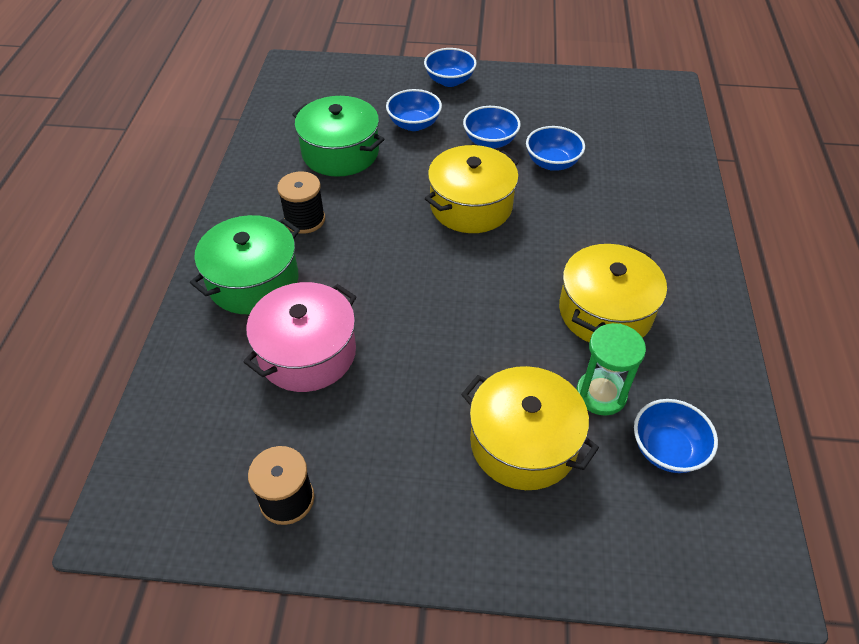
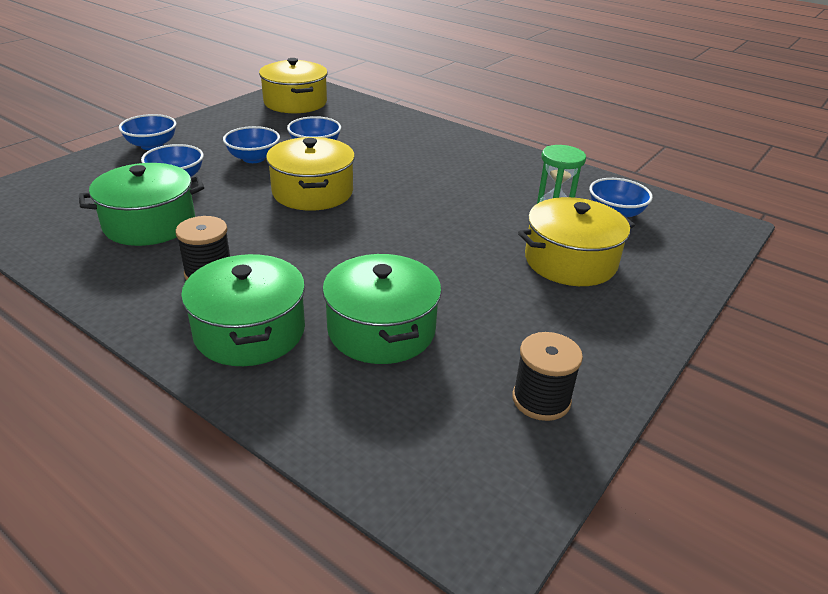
camera: 60 degrees left, 15 degrees down
(307, 353) = (381, 330): pink pot -> green pot
(605, 311) = (482, 186): yellow pot -> yellow pot (295, 102)

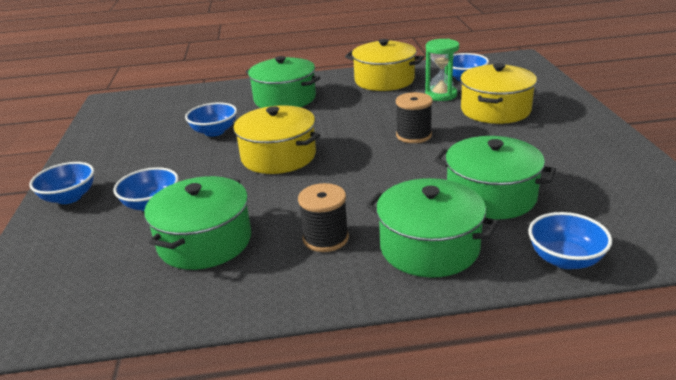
camera: 40 degrees left, 5 degrees down
(253, 158) = (184, 161): blue bowl -> blue bowl (565, 259)
(295, 102) = (129, 114): yellow pot -> yellow pot (384, 80)
(417, 147) = (285, 99): none -> green pot
(541, 399) = (619, 174): black spool -> black spool (413, 135)

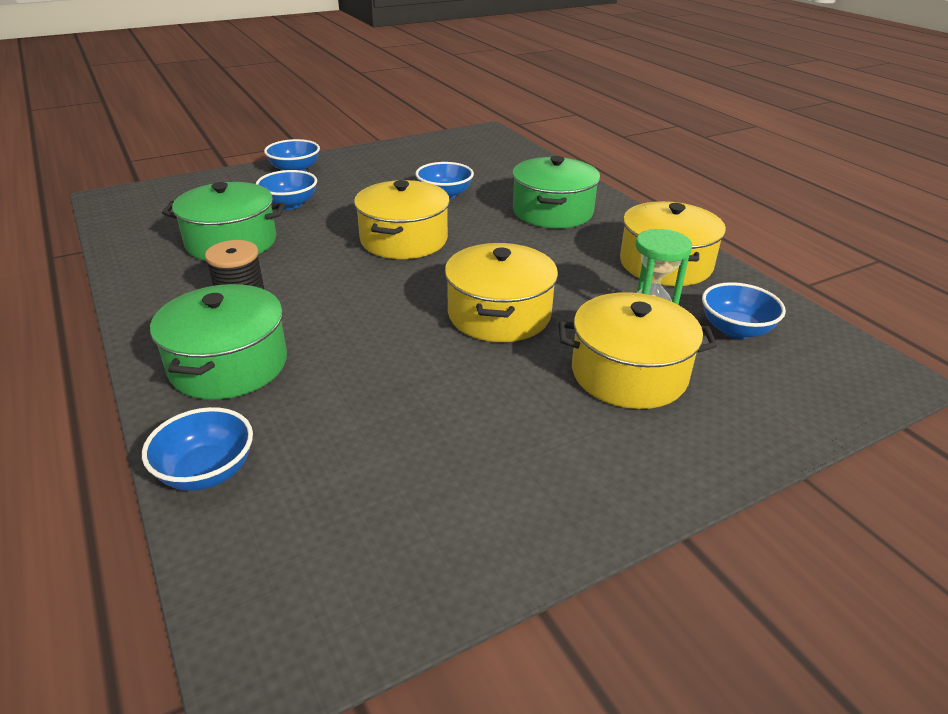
camera: 65 degrees right, 5 degrees up
(413, 135) = (499, 314): black spool -> yellow pot
(491, 196) = (352, 396): green pot -> none

